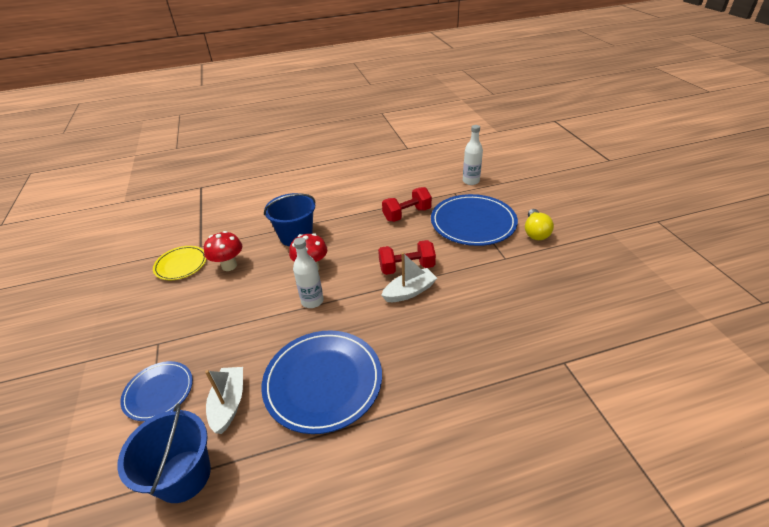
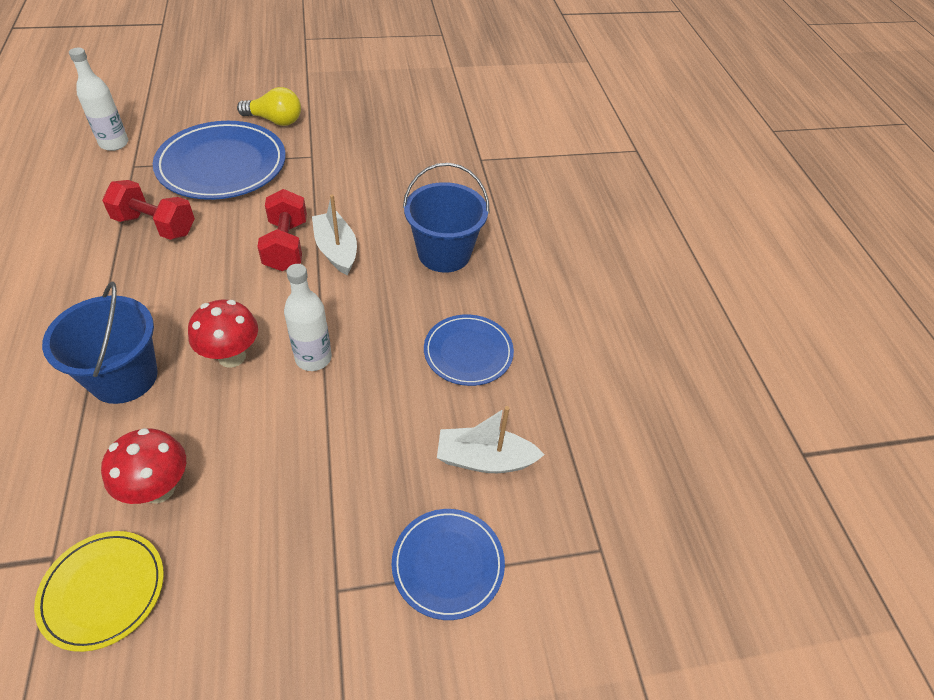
camera: 90 degrees left, 10 degrees up
(183, 475) = (586, 502): blue bucket -> blue bucket (444, 253)
(323, 382) = (468, 352): blue plate -> blue plate, size x0.57
(407, 214) = (155, 225): red dumbbell -> red dumbbell turned 45 degrees counterclockwise

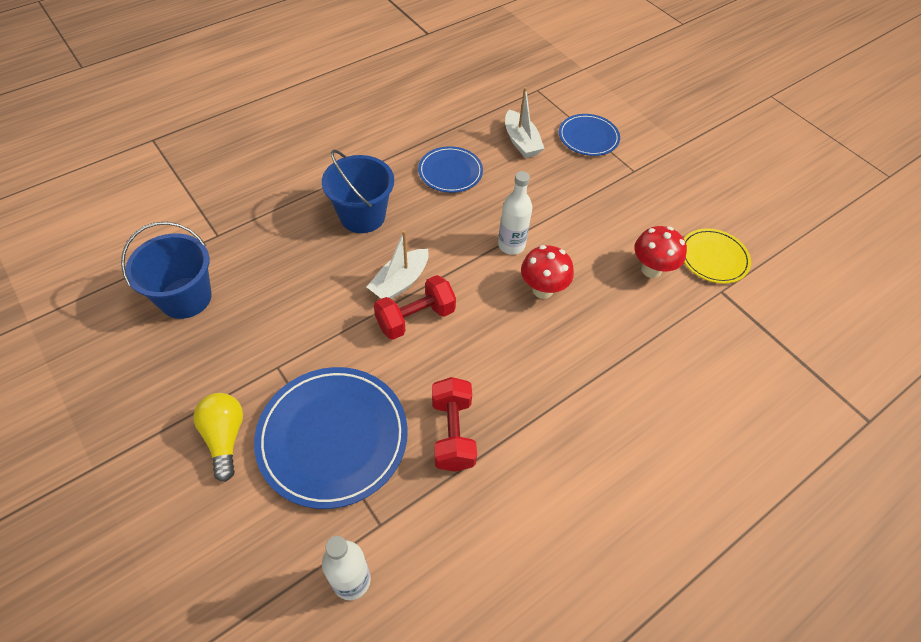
camera: 115 degrees left, 5 degrees up
(124, 377) = (604, 340): blue bucket -> blue bucket (185, 298)

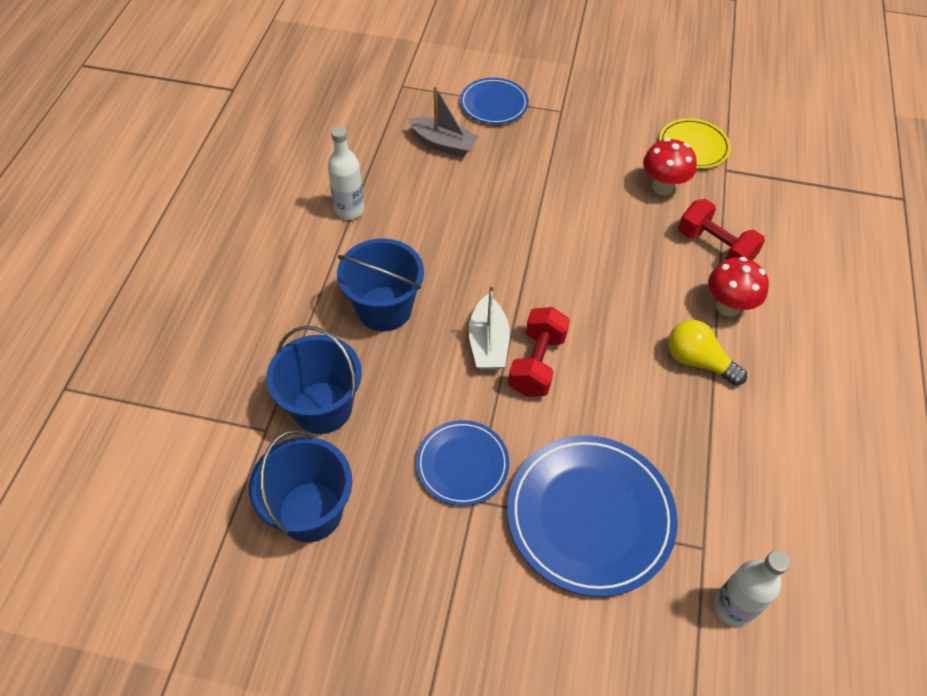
camera: 40 degrees left, 0 degrees up
(225, 437) = (504, 596): yellow light bulb -> yellow light bulb (697, 361)
(260, 246) = (322, 407): none -> blue bucket
(450, 172) = (414, 213): blue plate -> blue plate (462, 464)
(452, 433) = (671, 432): red dumbbell -> red dumbbell (715, 247)
(511, 245) = (540, 243): white bottle -> white bottle (349, 210)
(521, 142) = (443, 144): white boat -> grey boat
(542, 289) = (605, 263): red mushroom -> red mushroom (727, 307)

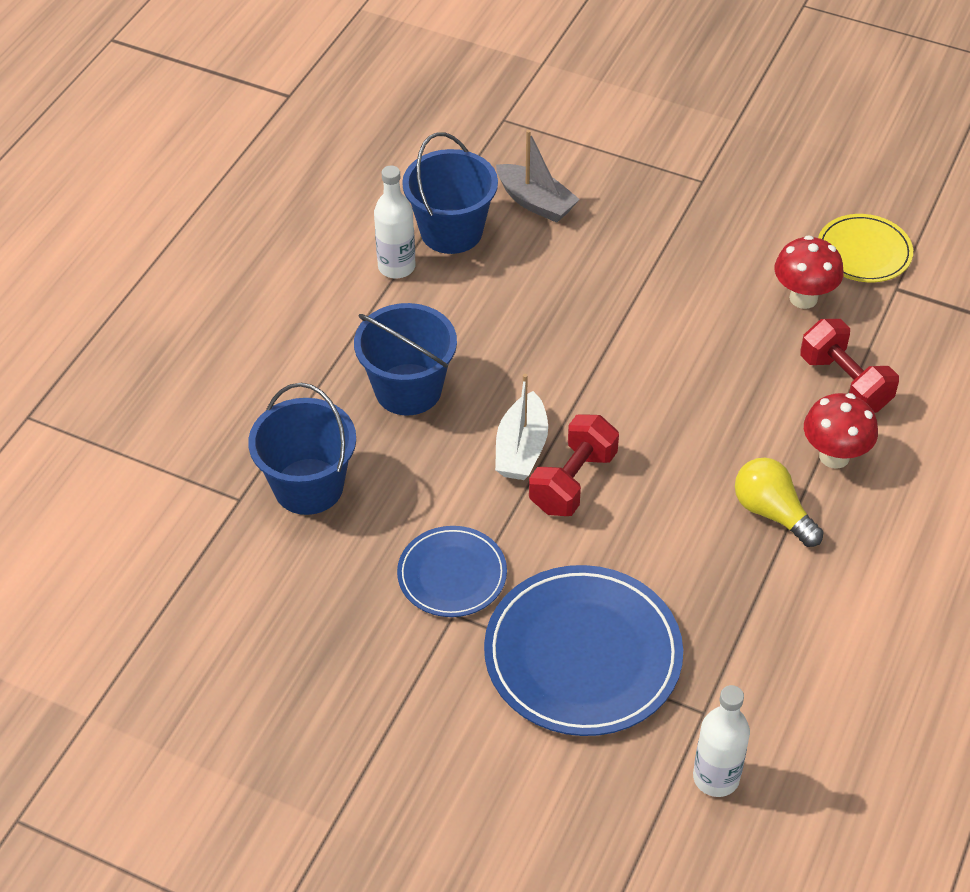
camera: 15 degrees right, 5 degrees down
(310, 511) = (269, 592): blue bucket -> blue bucket (451, 231)
(494, 104) = (616, 159): blue plate -> none

